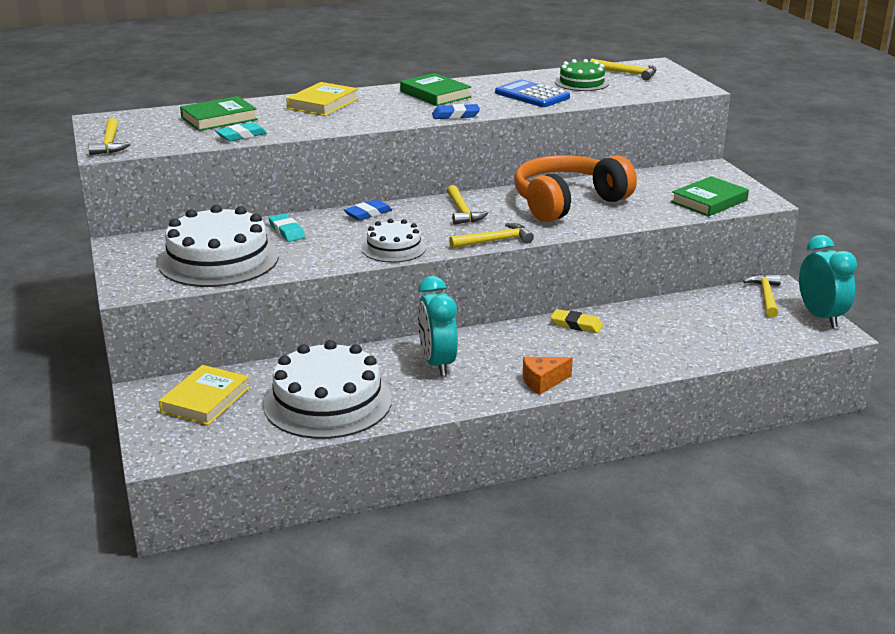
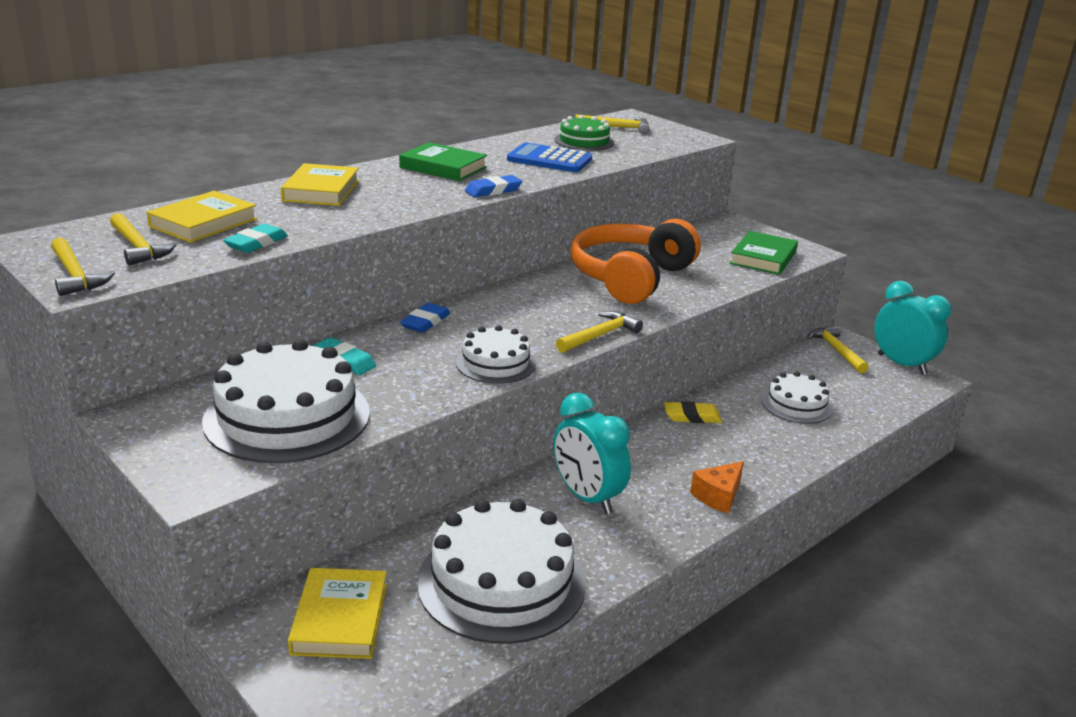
camera: 25 degrees left, 0 degrees up
(219, 118) = (203, 223): green book -> yellow book
(462, 212) = (531, 304): yellow hammer -> yellow hammer (138, 247)
(680, 331) = (796, 405): none -> white cake

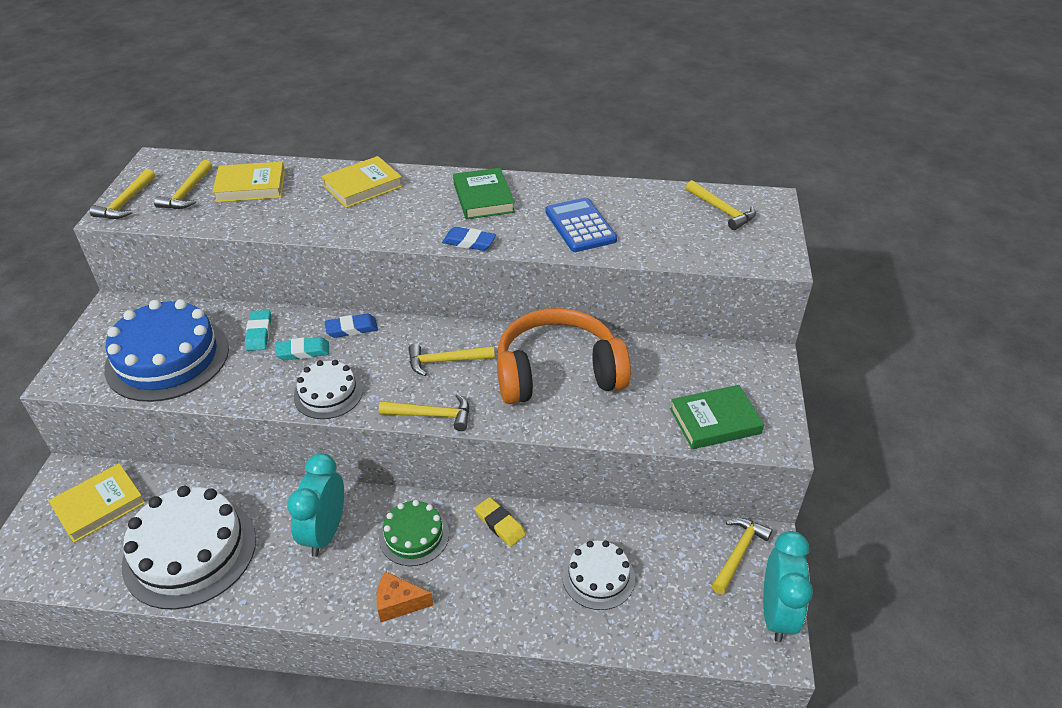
camera: 50 degrees right, 15 degrees up
(256, 243) = (242, 221): turquoise eraser -> turquoise eraser (303, 351)
(287, 416) = (167, 358): white cake -> blue cake
(543, 306) = (445, 361): none -> yellow hammer
(584, 141) = (655, 215): green cake -> green cake (414, 536)

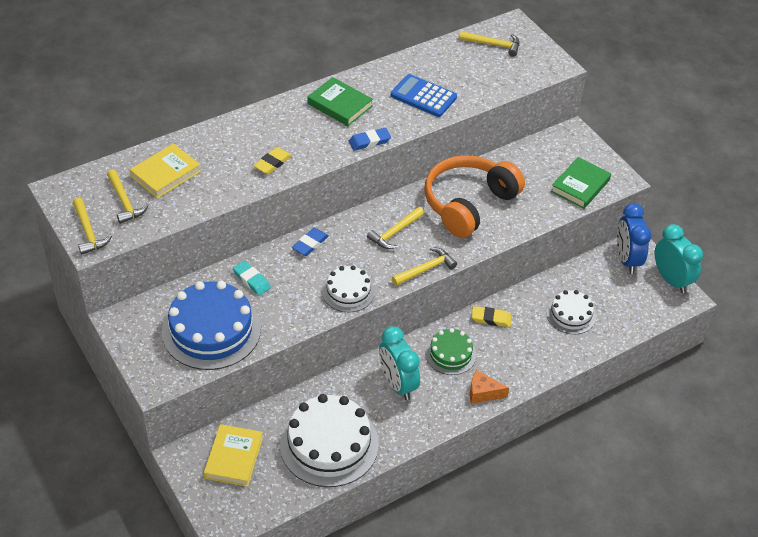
camera: 40 degrees left, 5 degrees up
(303, 351) = (297, 275): turquoise eraser -> none
(351, 219) = (272, 163): none -> yellow eraser
(363, 186) = (247, 135): yellow book -> none
(399, 603) = (483, 393): orange cheese -> orange cheese turned 45 degrees clockwise
(738, 553) = (627, 259): yellow hammer -> blue clock

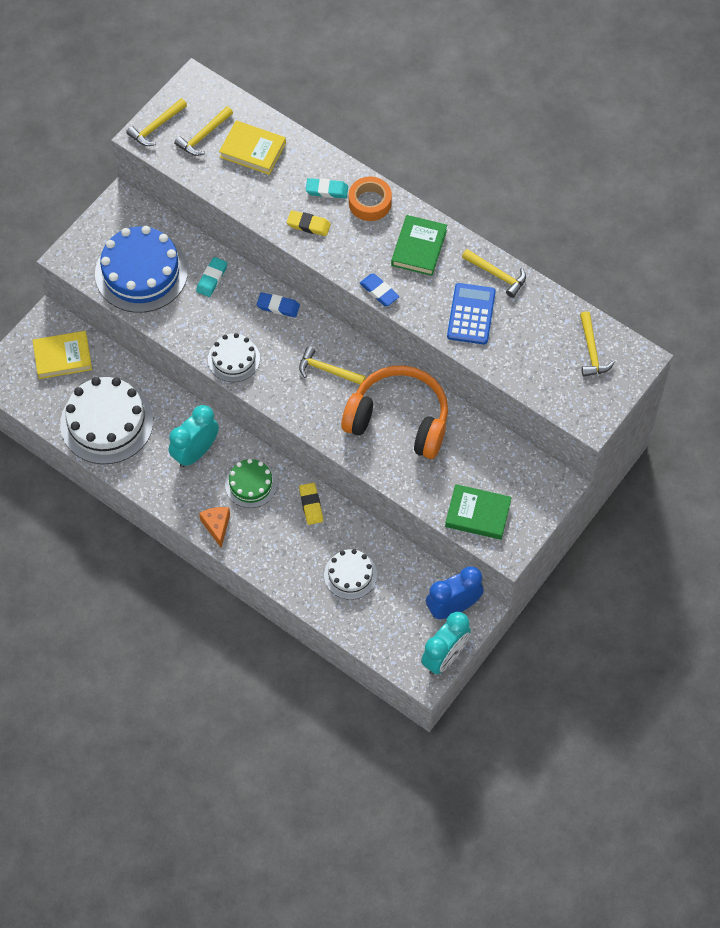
camera: 70 degrees right, 15 degrees up
(243, 140) = (327, 190): none -> turquoise eraser
(274, 119) = (370, 203): none -> orange tape
(426, 269) = (292, 412): yellow hammer -> yellow hammer (497, 275)

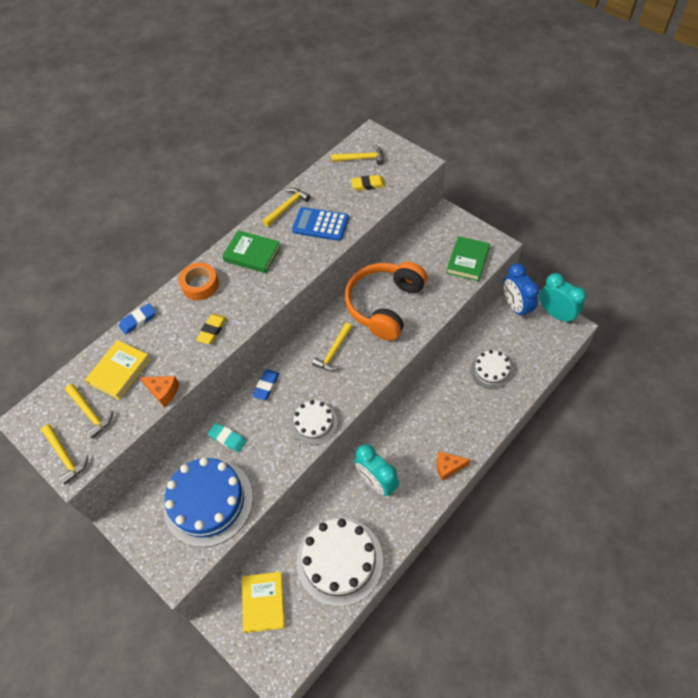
camera: 80 degrees left, 5 degrees down
(230, 194) = (163, 392): none -> orange cheese
(251, 484) = (409, 439): green cake -> none
(311, 505) = (430, 395): yellow eraser -> yellow eraser (368, 185)
(327, 190) = (179, 315): turquoise eraser -> none
(379, 291) = (289, 282): blue eraser -> blue eraser (138, 320)

